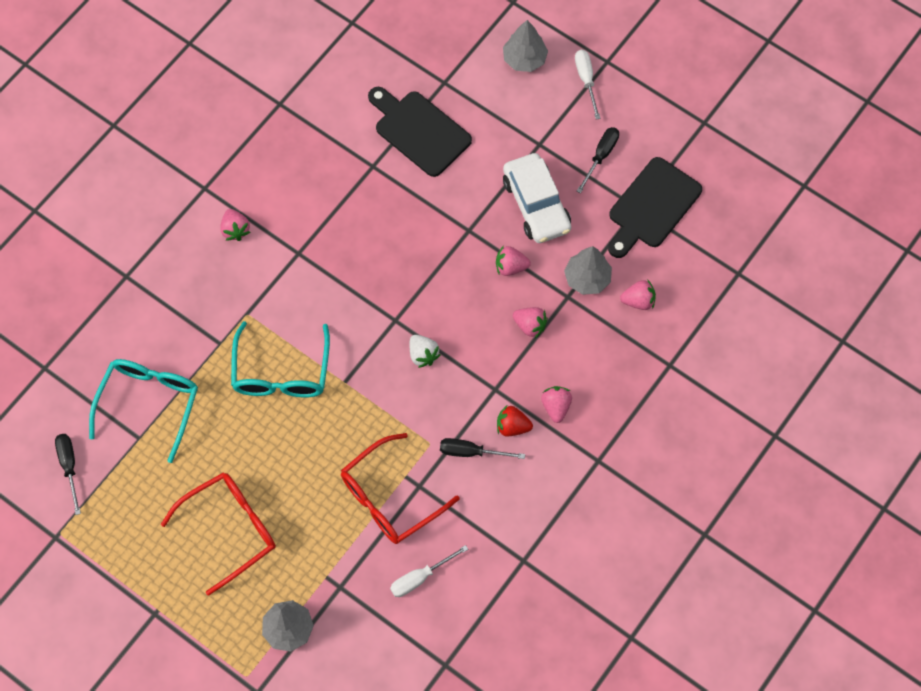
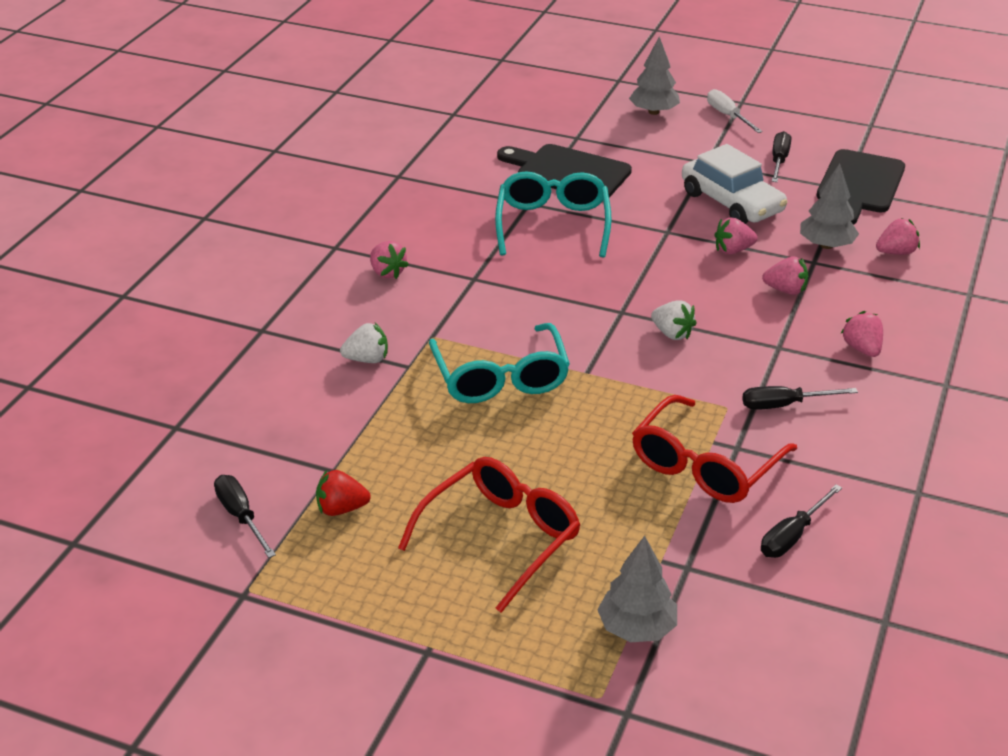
camera: 15 degrees left, 30 degrees down
(149, 404) = (334, 435): turquoise glasses -> turquoise glasses (553, 224)
(193, 328) = (367, 359): none -> white strawberry
(420, 578) = (792, 536): white screwdriver -> black screwdriver
(512, 426) = (821, 374): red strawberry -> red strawberry (341, 509)

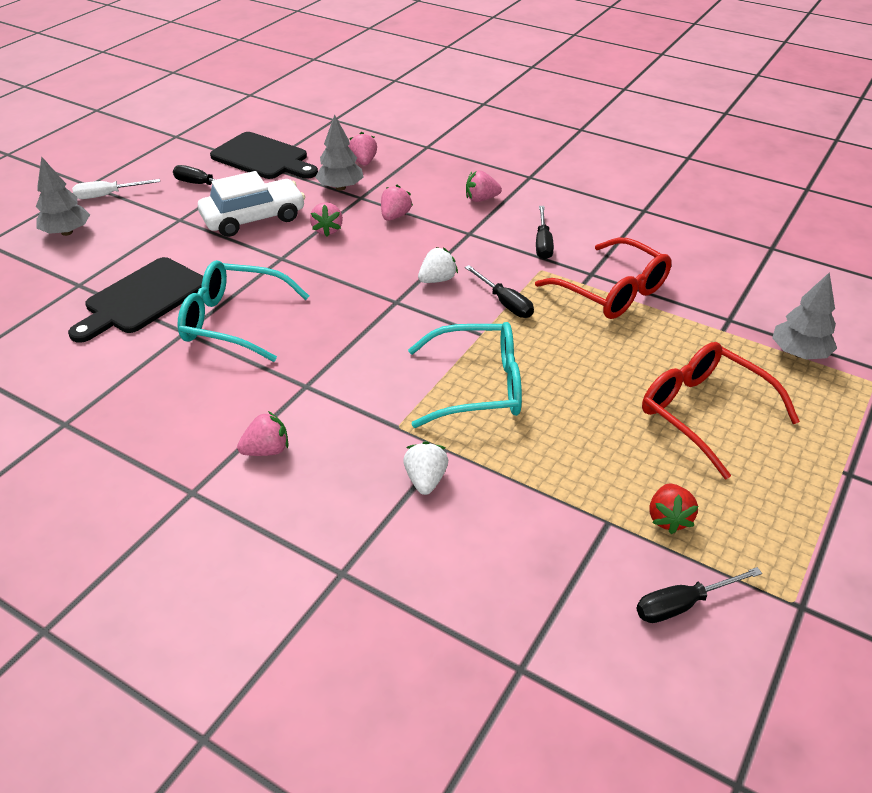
camera: 80 degrees left, 5 degrees up
(792, 536) = (691, 267): black screwdriver -> black screwdriver (505, 303)

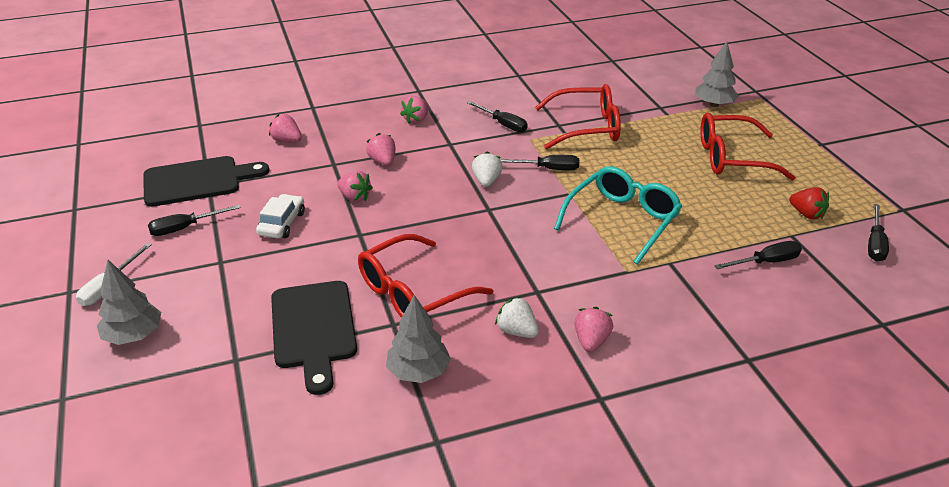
camera: 50 degrees left, 5 degrees down
(233, 321) = (413, 293): turquoise glasses -> red glasses
(253, 218) = (282, 223): white car -> white car, size x0.60
(340, 187) = (305, 166): grey tree -> grey tree (418, 371)
(425, 480) = (692, 284): white strawberry -> white strawberry (517, 331)
(529, 521) = (766, 262): none -> black screwdriver

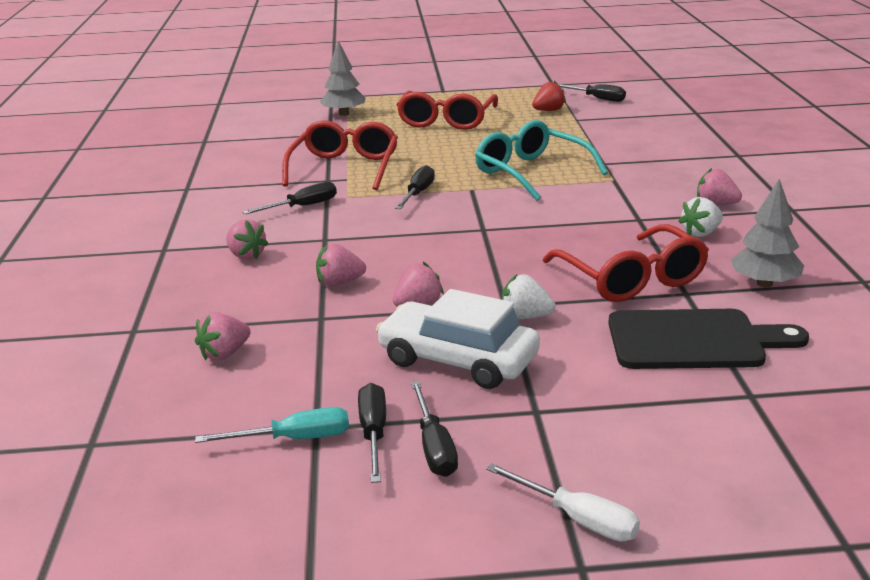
camera: 75 degrees left, 10 degrees down
(134, 335) = (702, 484): grey tree -> none
(197, 181) = (294, 439): black cutting board -> turquoise screwdriver
(282, 223) = (458, 360): white car -> white car, size x1.65
(486, 181) = (425, 225): white strawberry -> white strawberry (525, 317)
(766, 262) = (612, 132): black screwdriver -> black screwdriver (373, 433)

